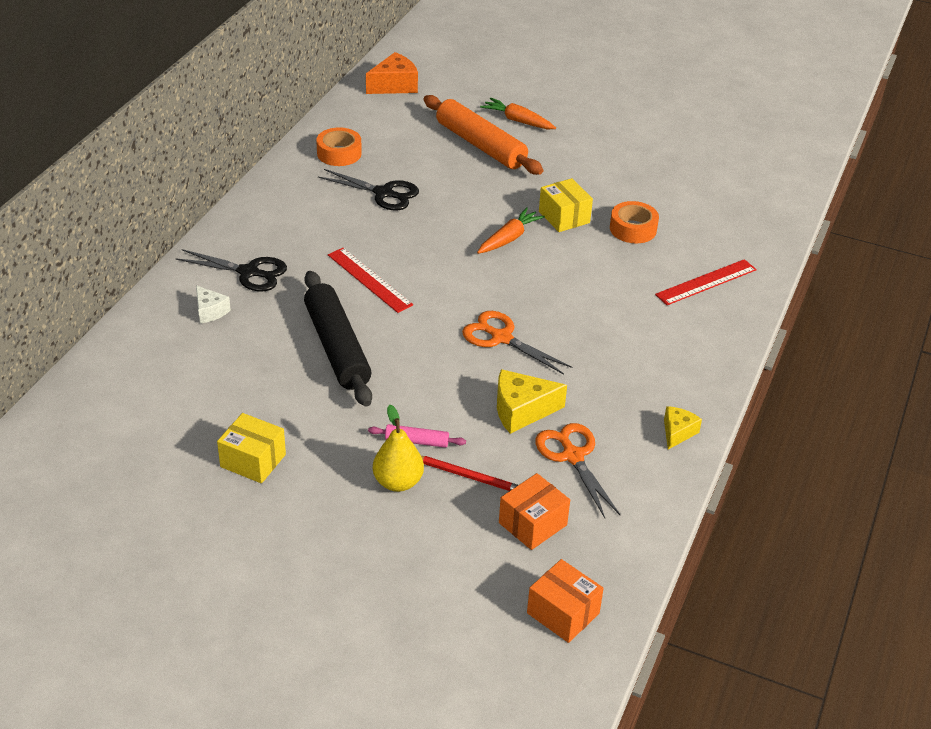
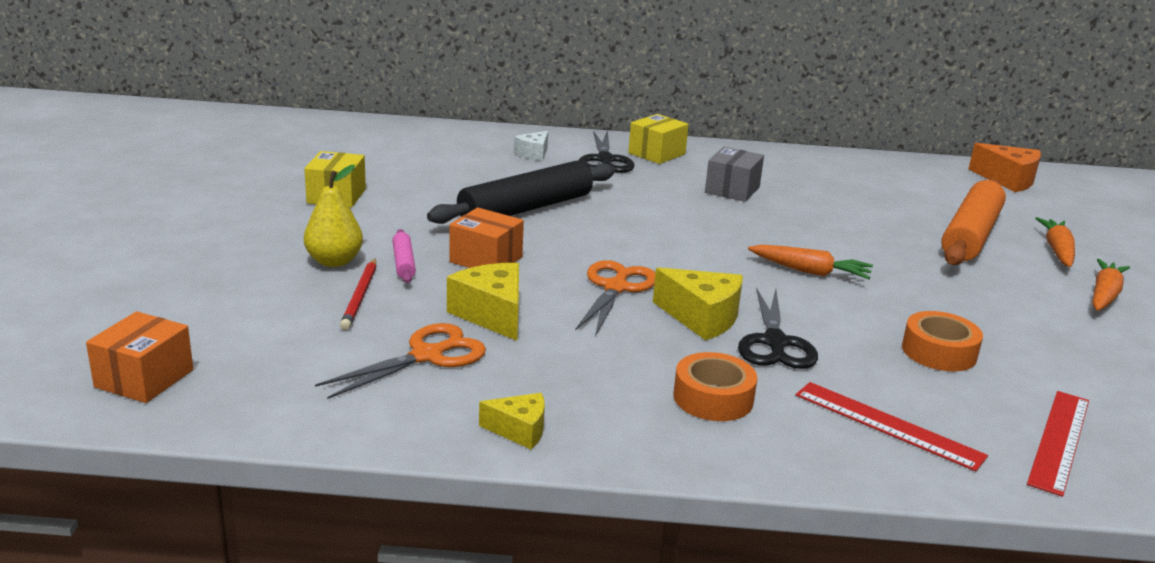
camera: 70 degrees right, 15 degrees down
(339, 153) = (843, 171): orange tape -> orange tape (713, 398)
(350, 223) = (732, 190): none -> grey box
(369, 280) = (649, 209): red ruler -> red ruler (1059, 440)
(383, 193) = (804, 198): black scissors -> black scissors (774, 342)
(532, 524) = (294, 343): orange box -> orange box (486, 259)
(559, 311) = (702, 318): none -> yellow cheese
(564, 217) = (898, 301): yellow box -> yellow box (656, 153)
(584, 133) = (1104, 295): none -> orange carrot

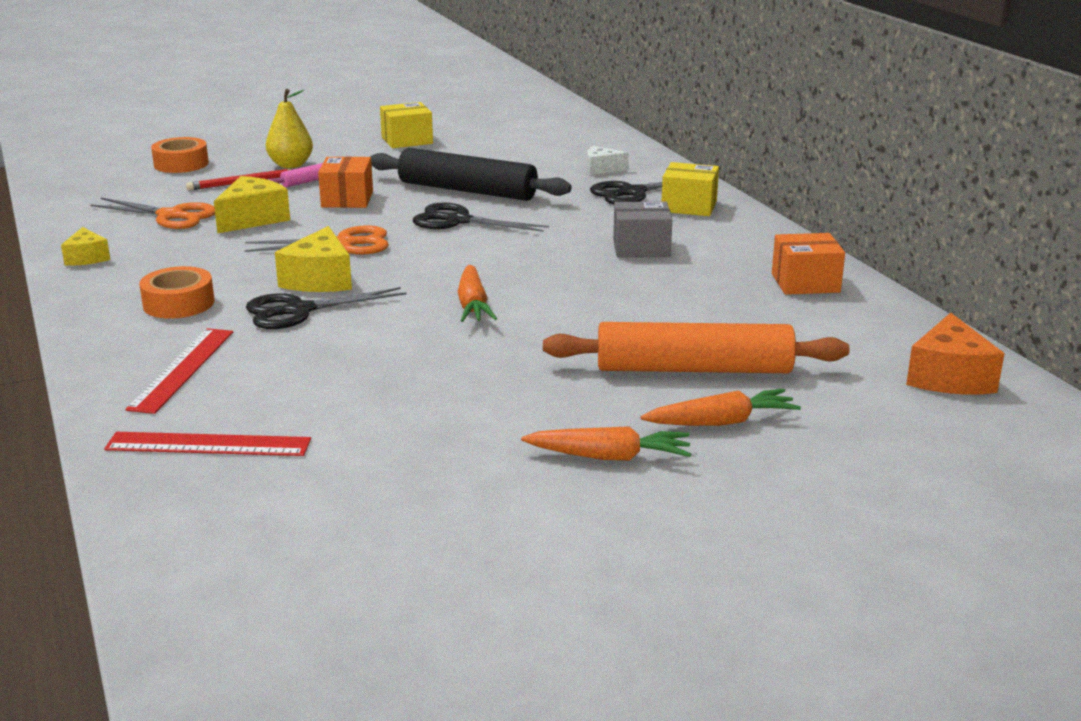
camera: 65 degrees right, 0 degrees up
(144, 378) = (86, 167): orange box -> orange box (805, 283)
(603, 230) = (458, 221): none -> black scissors
(939, 352) = (349, 377): orange tape -> orange tape (181, 164)

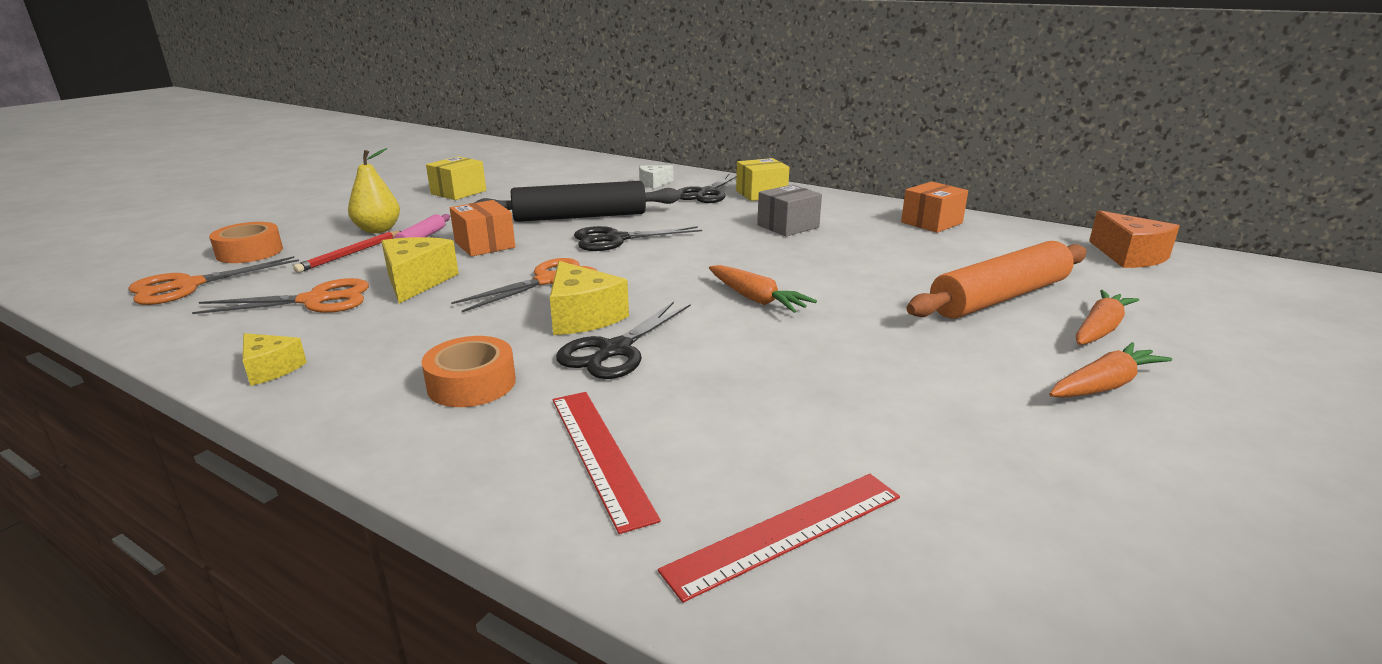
camera: 35 degrees left, 0 degrees up
(113, 183) = (188, 286): none -> orange scissors

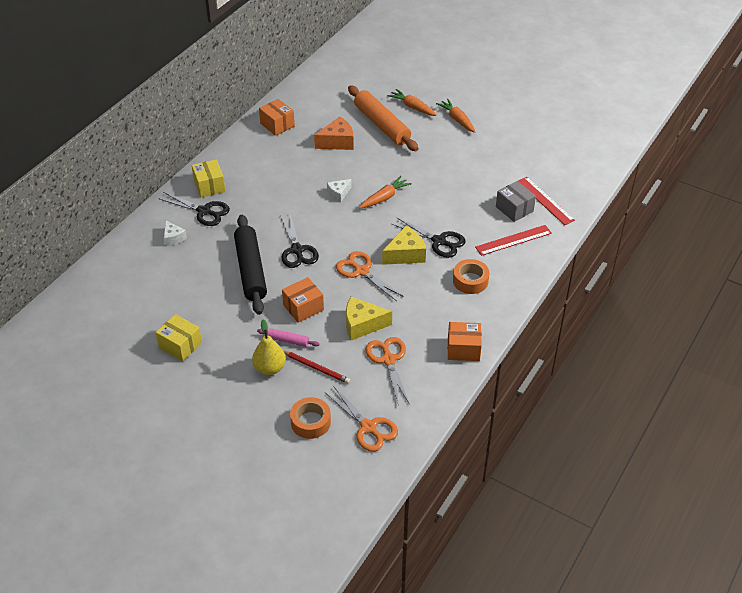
camera: 90 degrees left, 20 degrees up
(271, 369) = (463, 349): yellow cheese -> orange box
(760, 263) = (338, 194): none -> white cheese
(788, 226) = (278, 179): grey box -> grey box (514, 209)
(1129, 256) = (332, 74): orange cheese -> orange cheese (337, 142)

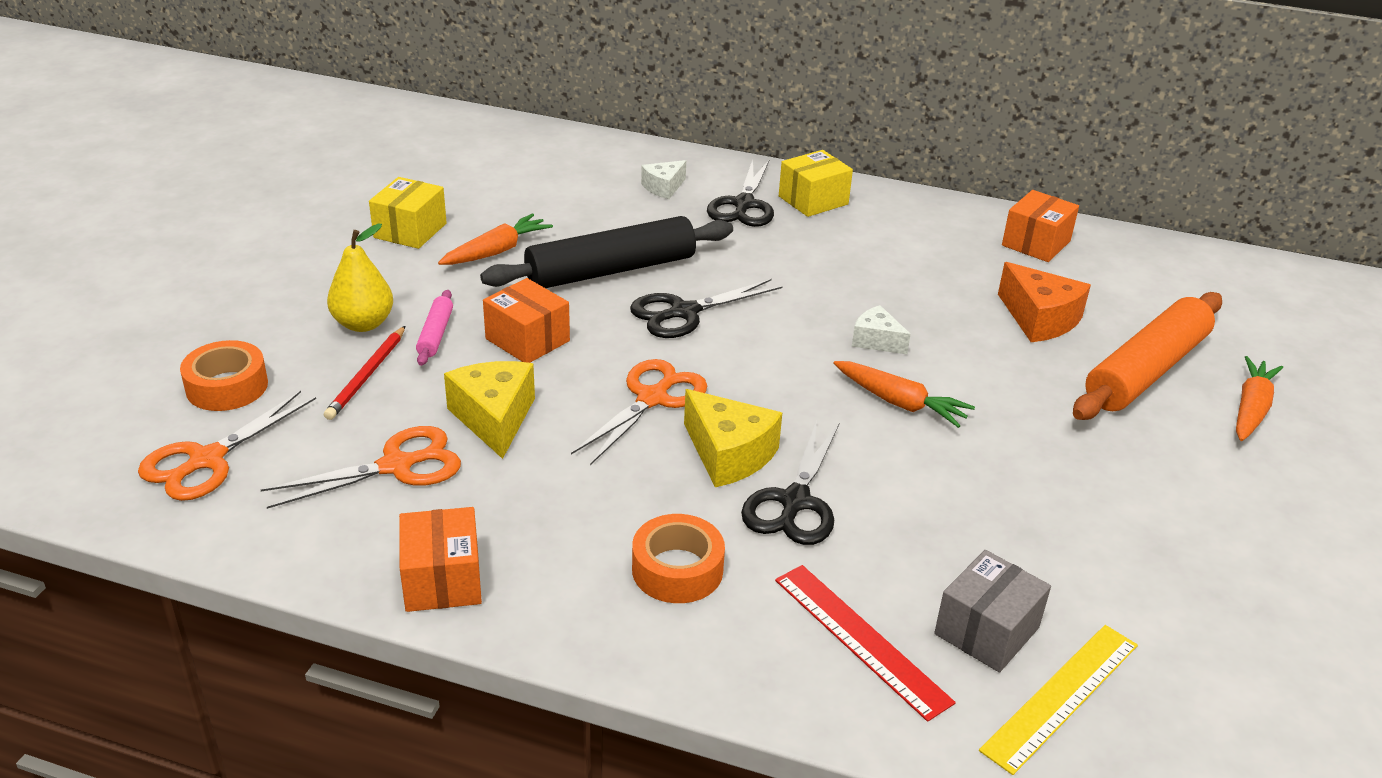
camera: 75 degrees right, 10 degrees down
(457, 120) = (1269, 487): orange carrot -> orange carrot (496, 251)
(545, 200) = (1061, 696): red ruler -> yellow ruler

